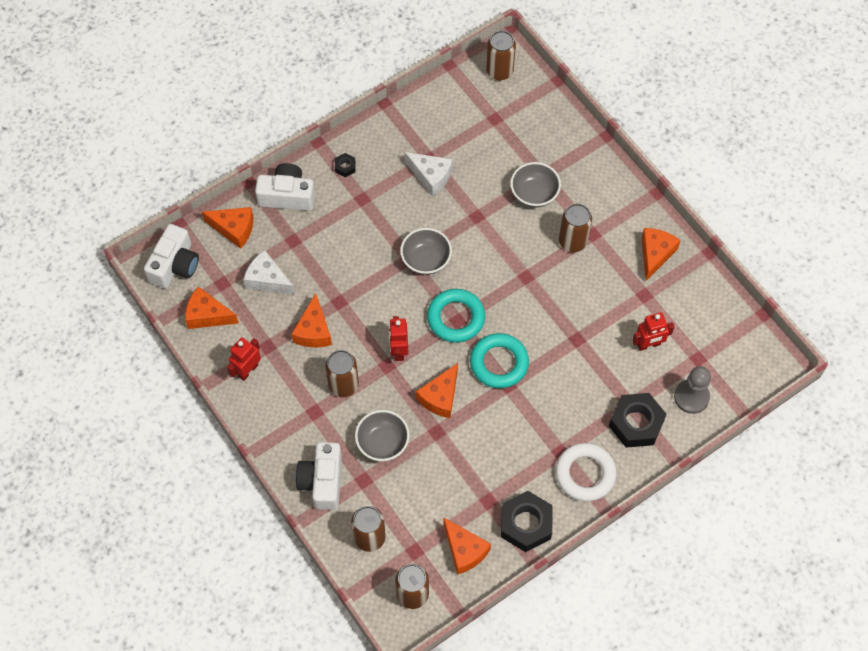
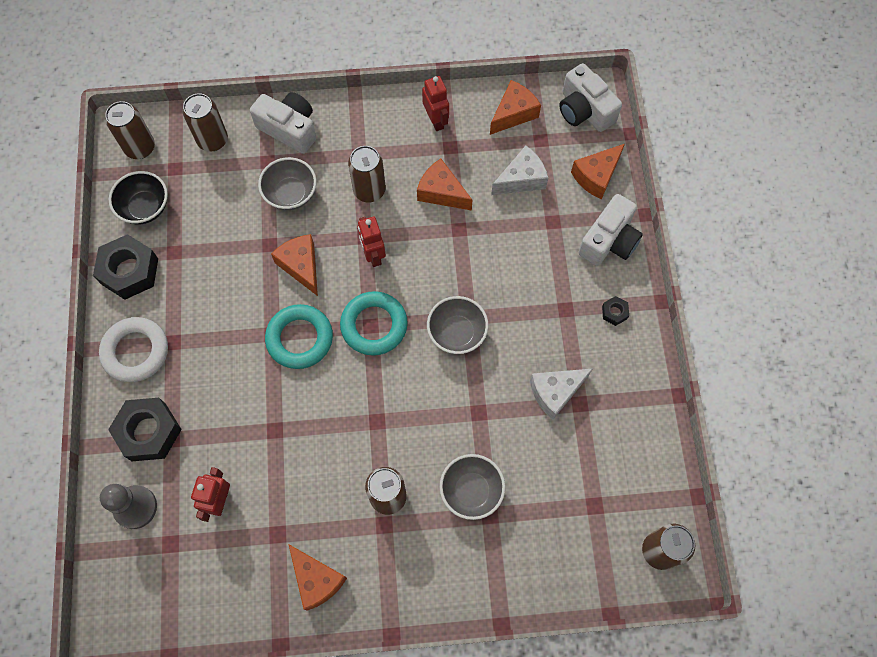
camera: 120 degrees right, 5 degrees up
(399, 350) = (373, 255): red robot -> red robot turned 135 degrees counterclockwise
(464, 550) = (145, 207): orange cheese -> black bowl

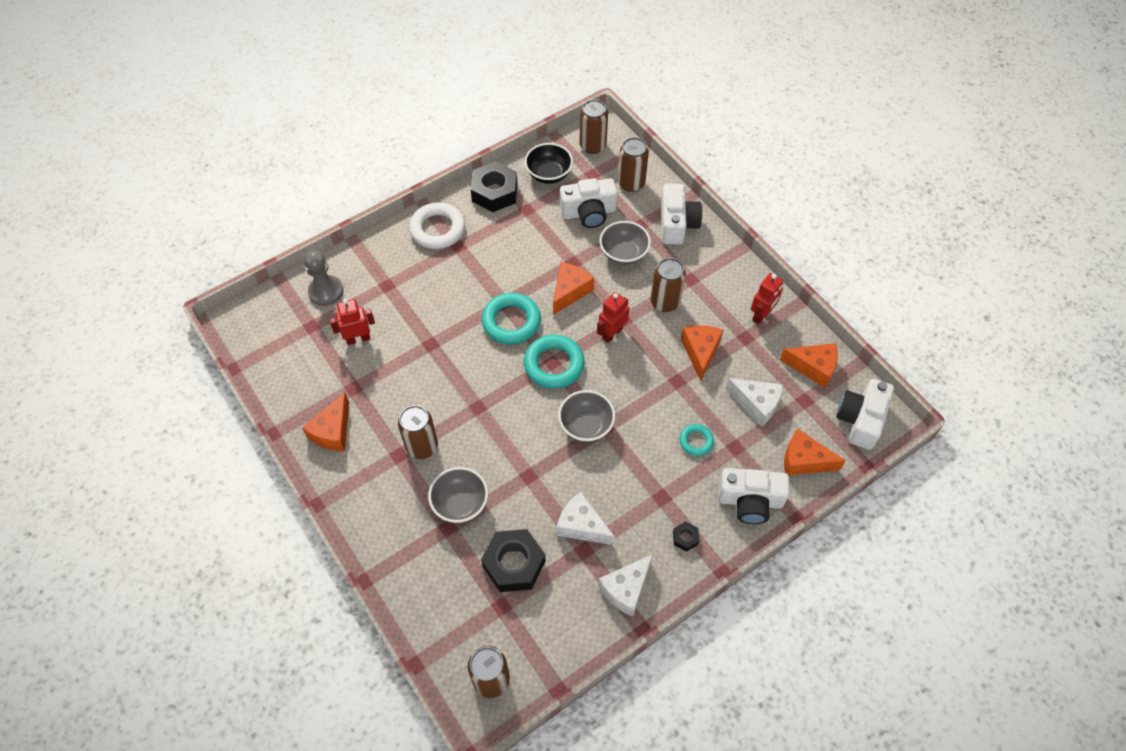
camera: 60 degrees right, 10 degrees down
(148, 432) = (384, 269): black nut -> black nut (514, 564)
(220, 197) = (589, 212): none -> white camera
(528, 249) = (696, 441): none -> turquoise ring
(635, 388) = (626, 589): none -> white cheese

